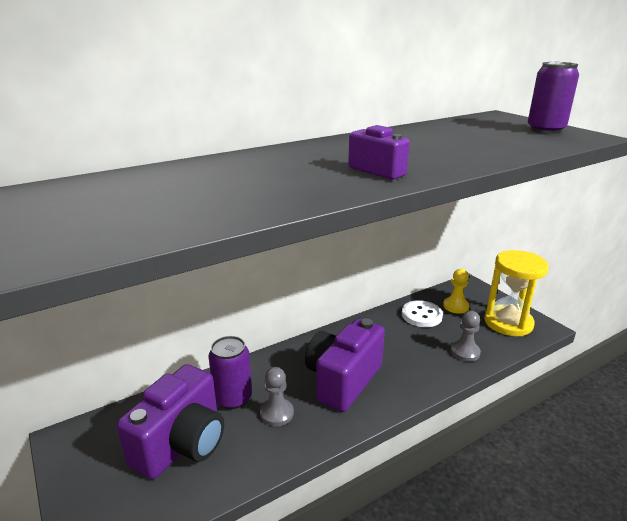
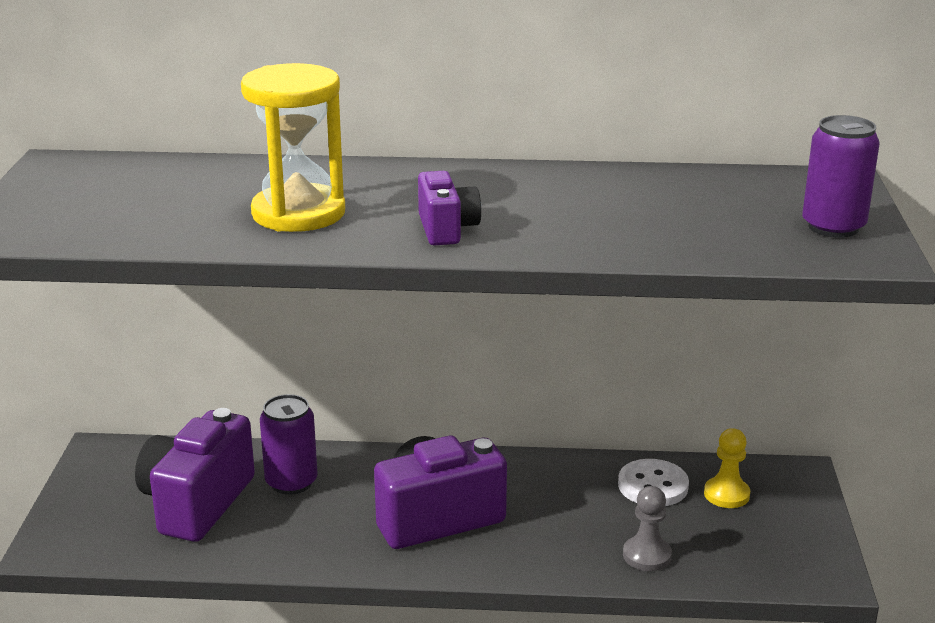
camera: 35 degrees right, 0 degrees up
(182, 444) = (197, 503): purple camera -> purple camera turned 135 degrees clockwise
(276, 413) = (320, 518): grey pawn -> none
(508, 323) = (778, 548): yellow hourglass -> yellow hourglass (298, 213)

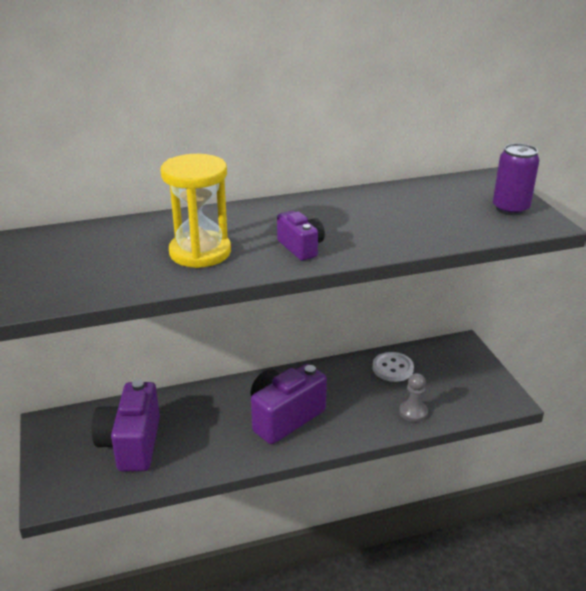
camera: 20 degrees left, 5 degrees up
(291, 482) = (184, 415): purple can -> none
(726, 494) = (434, 364): yellow pawn -> none

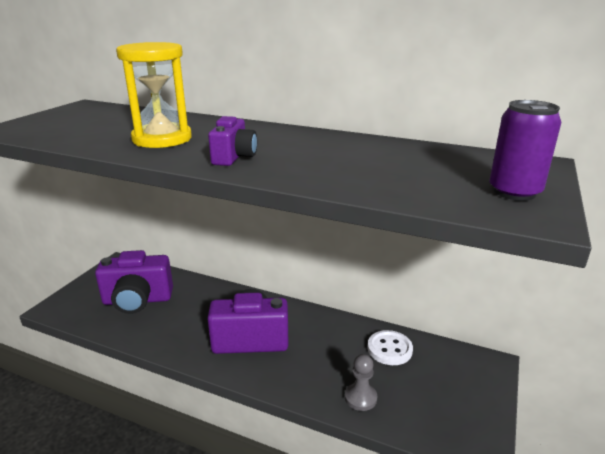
camera: 40 degrees right, 5 degrees down
(131, 444) = (137, 300): purple camera -> purple camera turned 135 degrees counterclockwise

